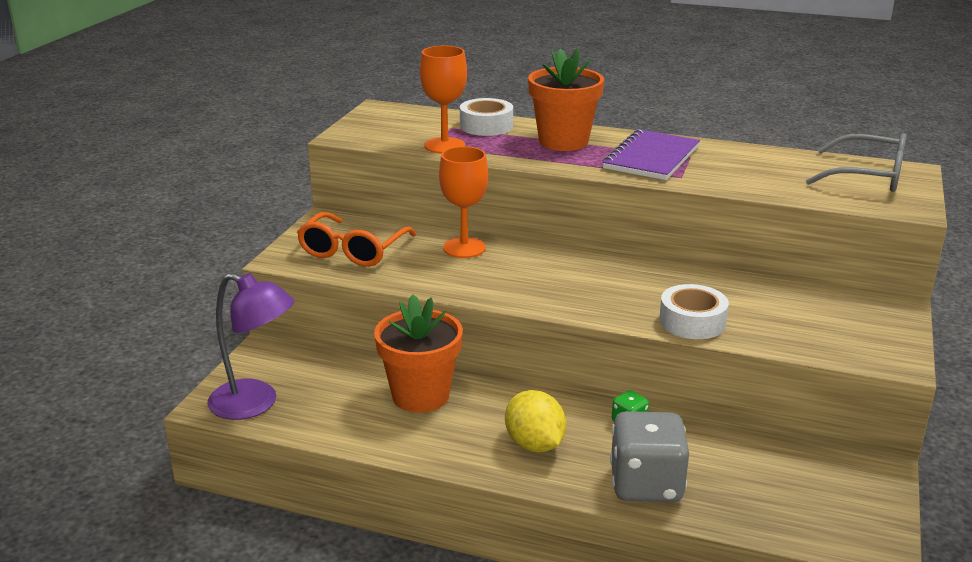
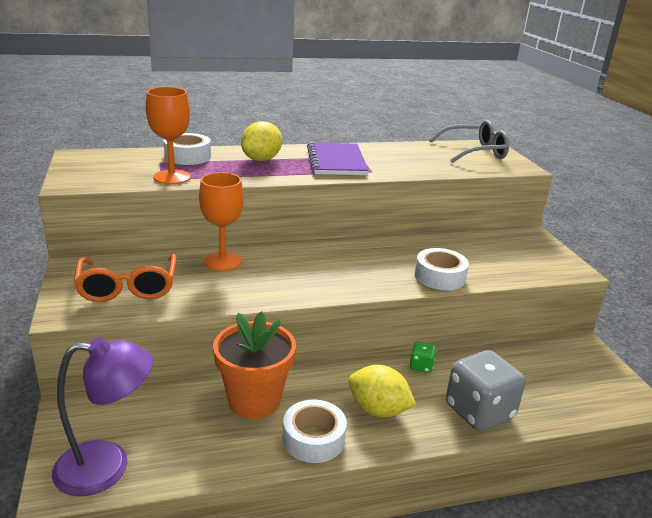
camera: 35 degrees left, 0 degrees up
(444, 445) = (313, 439): none -> white tape
(563, 142) = (261, 159): orange flower pot -> yellow lemon

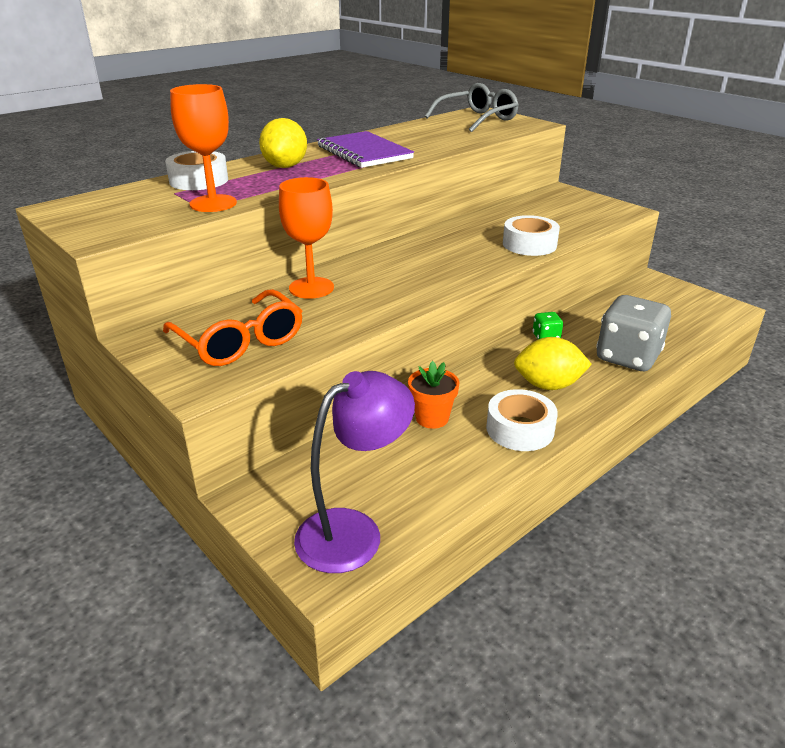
camera: 25 degrees left, 5 degrees up
(254, 400) = (432, 418): orange flower pot -> orange flower pot, size x0.56

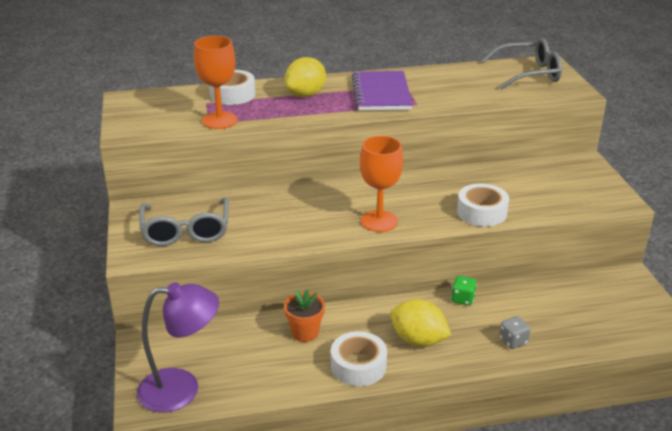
camera: 30 degrees right, 0 degrees up
(239, 341) = (186, 230): orange glasses -> grey glasses
(311, 288) = (271, 202): orange goblet -> orange goblet (379, 221)
(627, 357) = (513, 341): grey dice -> grey dice, size x0.45

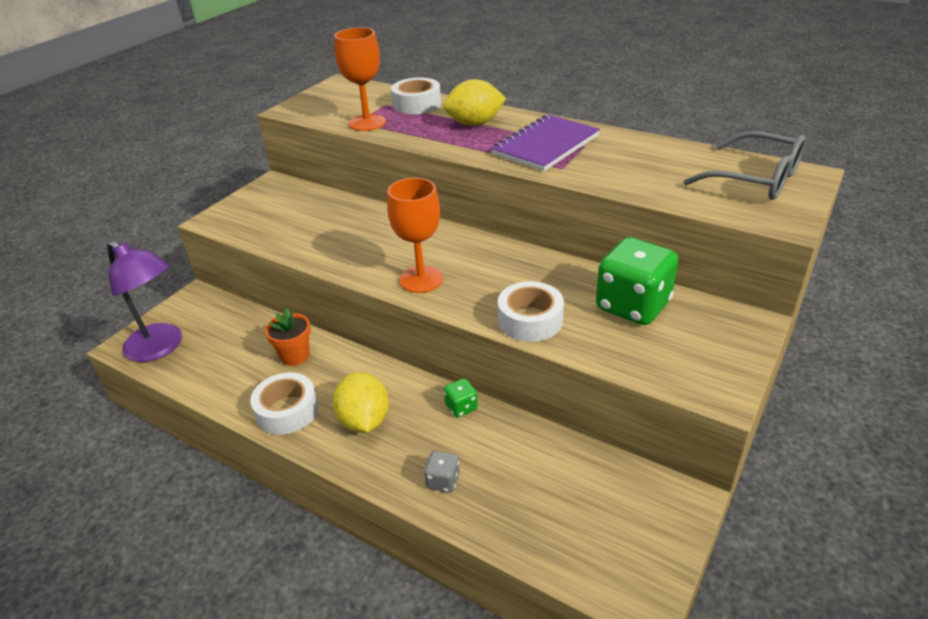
camera: 45 degrees right, 5 degrees up
(186, 230) = (275, 215): grey glasses -> none
(521, 179) = (633, 306): none -> green dice

